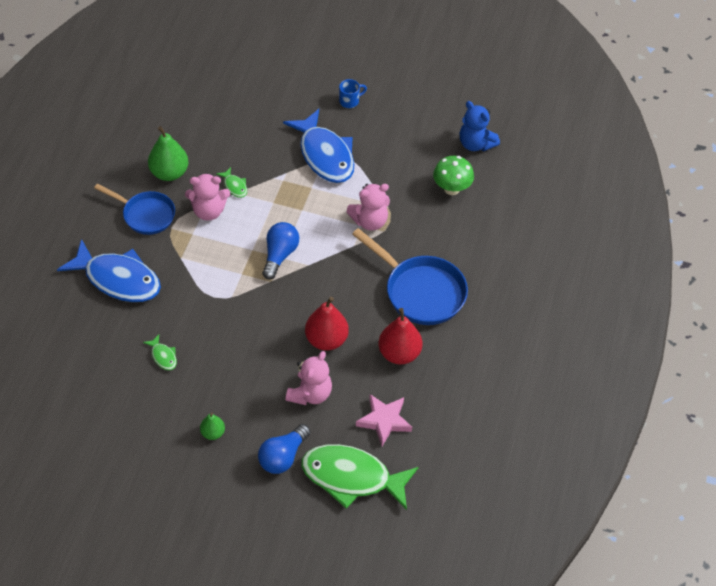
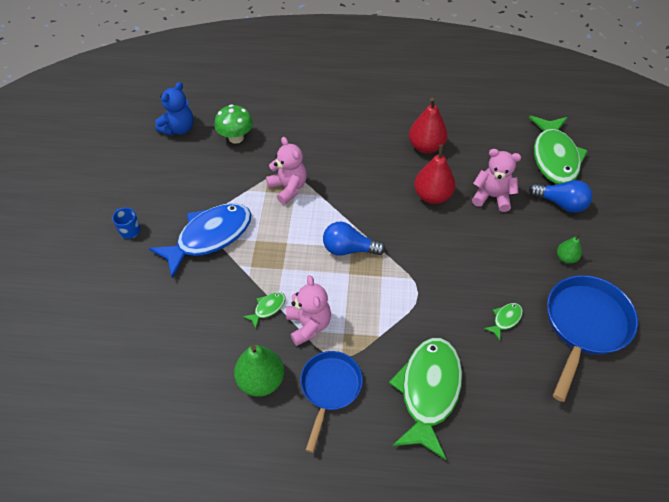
camera: 100 degrees left, 0 degrees up
(118, 279) = (428, 391): blue fish -> green fish
(384, 421) = (493, 146): pink star -> none
(421, 292) = (357, 142): blue pan -> blue pan (584, 325)

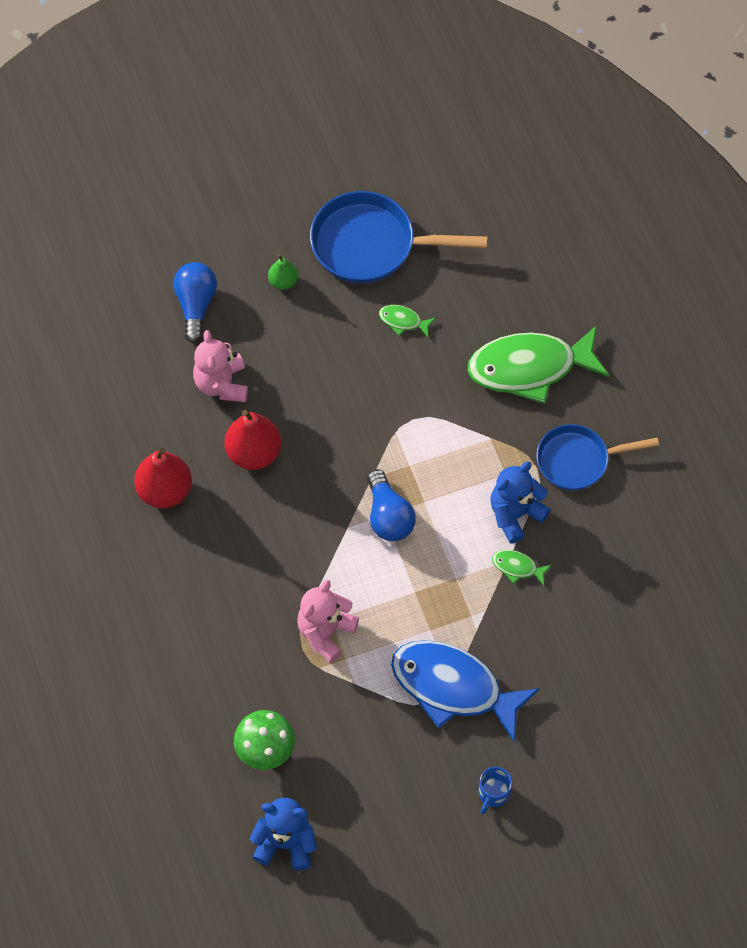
camera: 115 degrees left, 10 degrees up
(261, 380) = (605, 531): green pear -> none
(308, 325) = (515, 514): pink teddy bear -> blue teddy bear
(554, 157) = (112, 330): green fish -> none

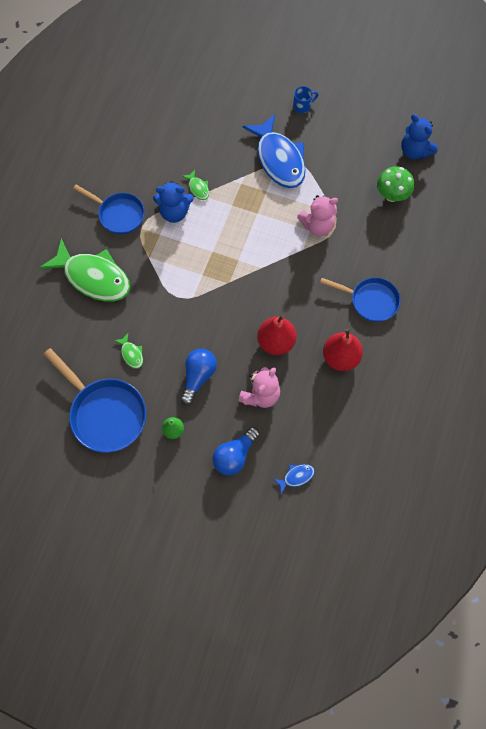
camera: 140 degrees left, 5 degrees up
(112, 332) = (296, 477): none -> blue fish
(182, 585) = (370, 301): none -> blue pan
(388, 516) = (236, 257): blue light bulb -> blue light bulb (198, 377)

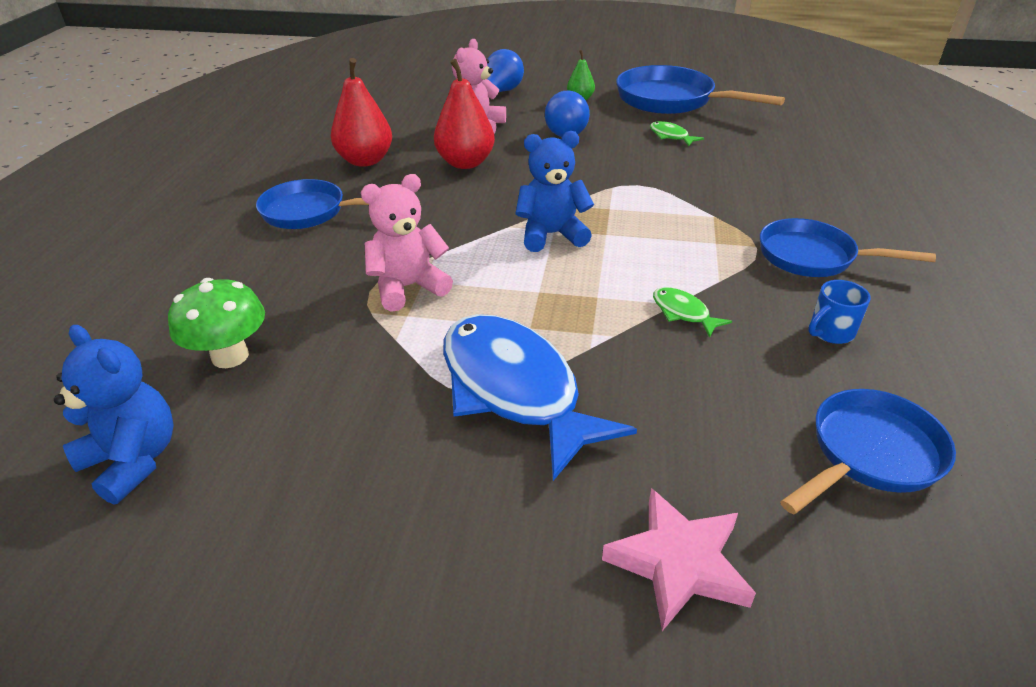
camera: 170 degrees right, 30 degrees down
(93, 277) = (786, 187): green fish -> none
(165, 114) = (870, 454): none -> blue pan
(174, 212) = (708, 272): blue teddy bear -> blue teddy bear (551, 235)
(244, 91) = (678, 563): none -> pink star
(296, 477) = (422, 89): blue fish -> none
(302, 106) = (471, 542): blue mug -> blue mug (830, 332)

